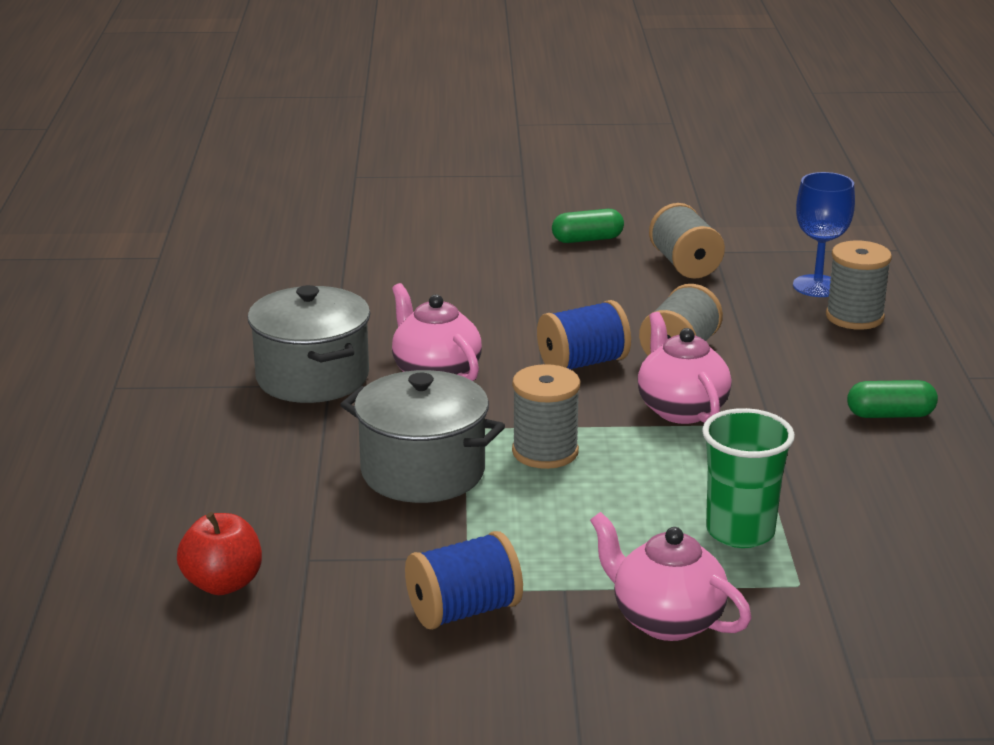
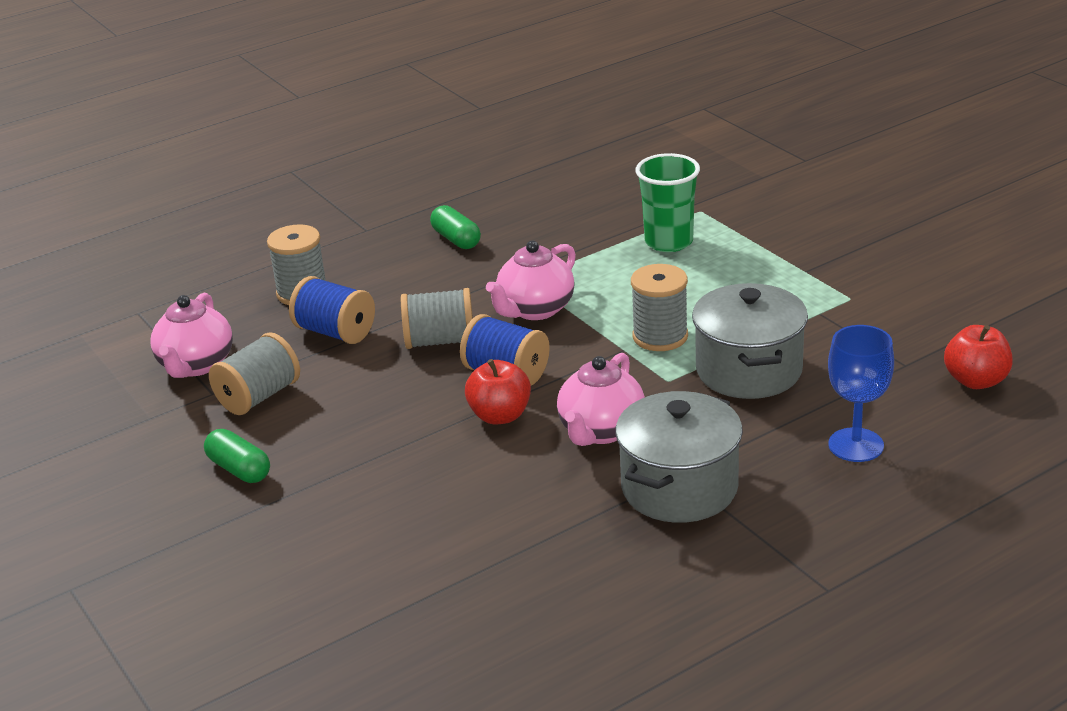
camera: 120 degrees left, 5 degrees up
(463, 611) = (872, 291): blue spool -> blue spool (335, 332)
(520, 342) = (500, 415): none -> red apple
(666, 620) = (789, 233): pink teapot -> pink teapot (196, 365)
(817, 286) = (253, 324): blue goblet -> blue goblet (856, 445)

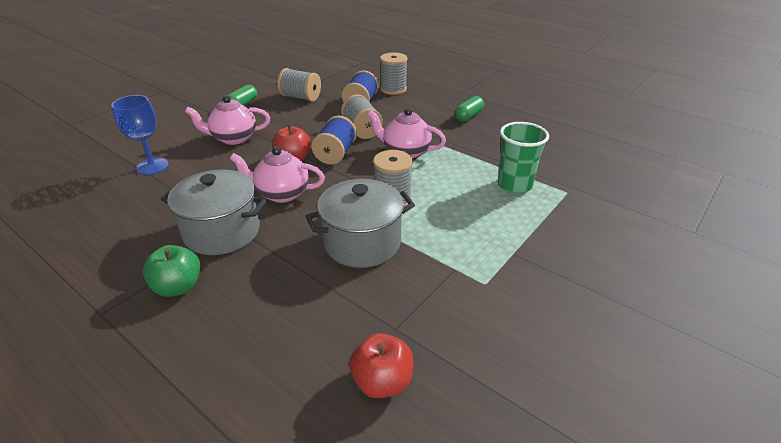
camera: 70 degrees right, 5 degrees up
(196, 365) = (323, 80): pink teapot -> pink teapot (233, 138)
(792, 523) = (178, 287): none -> green apple
(856, 445) = (274, 309): blue goblet -> blue goblet (152, 166)

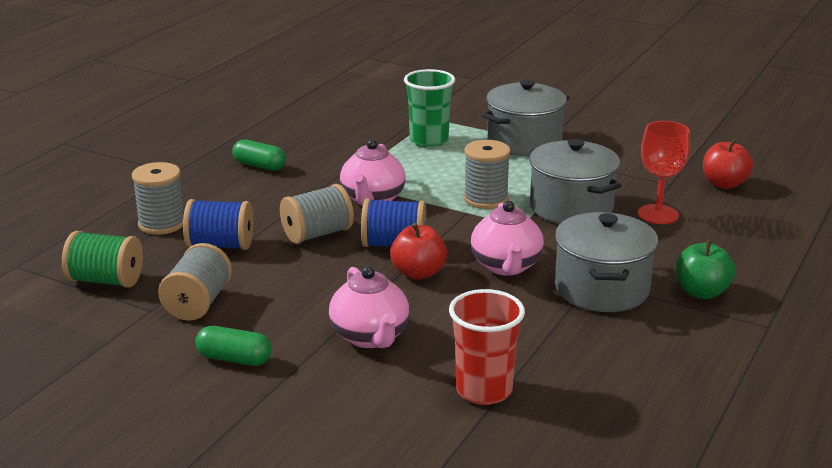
camera: 100 degrees left, 10 degrees down
(152, 166) = (484, 390): blue goblet -> red cup
(328, 298) = (658, 214): none -> red goblet
(337, 78) = (106, 281): none -> green spool
(512, 239) = (524, 142): none -> grey pot

